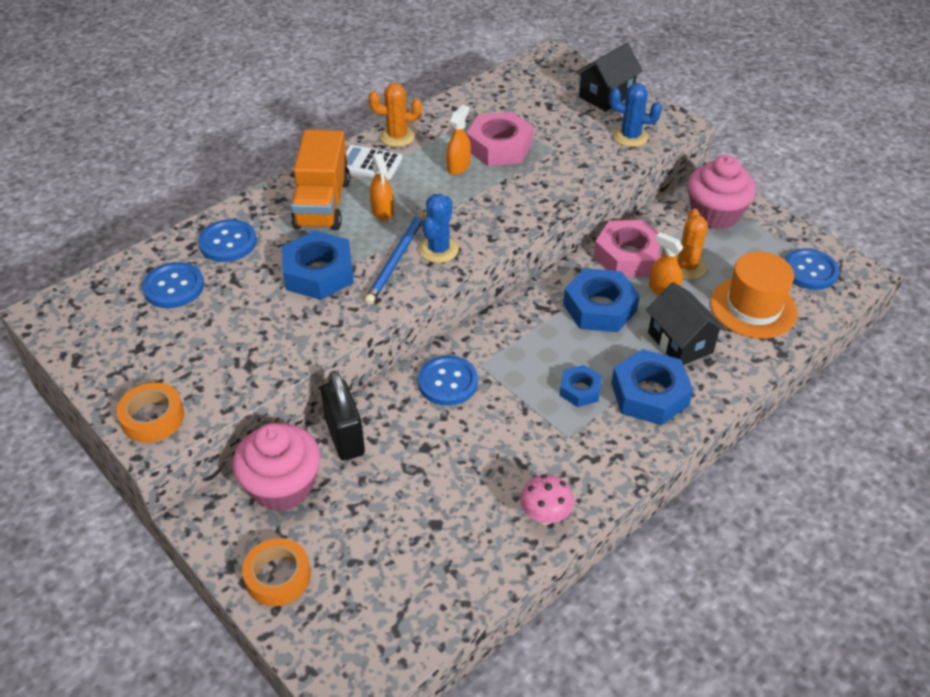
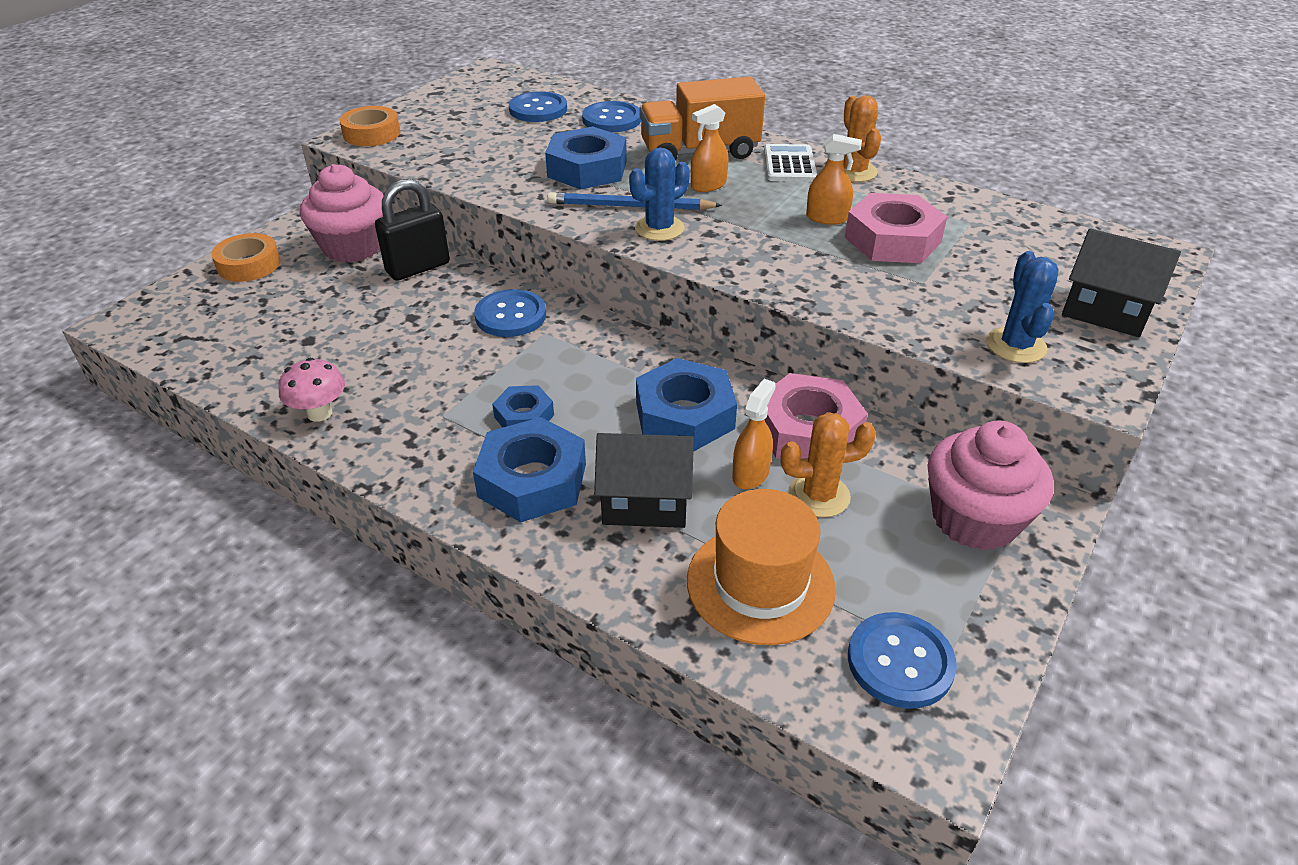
camera: 75 degrees right, 5 degrees down
(438, 250) = (659, 228): blue cactus -> blue cactus turned 45 degrees counterclockwise
(680, 342) = (645, 502): black house -> black house turned 45 degrees clockwise

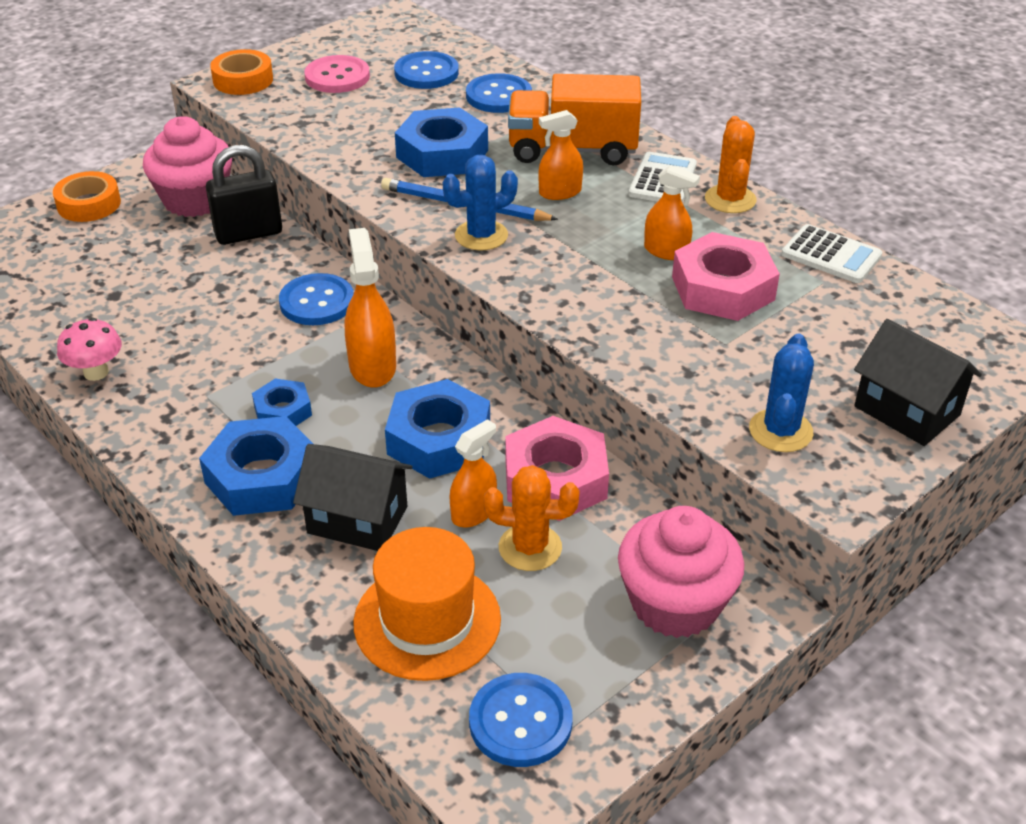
camera: 15 degrees right, 0 degrees up
(459, 121) = (337, 77): none -> pink button
(590, 362) = (372, 367): none -> orange spray bottle
(963, 202) = (831, 255): none -> white calculator

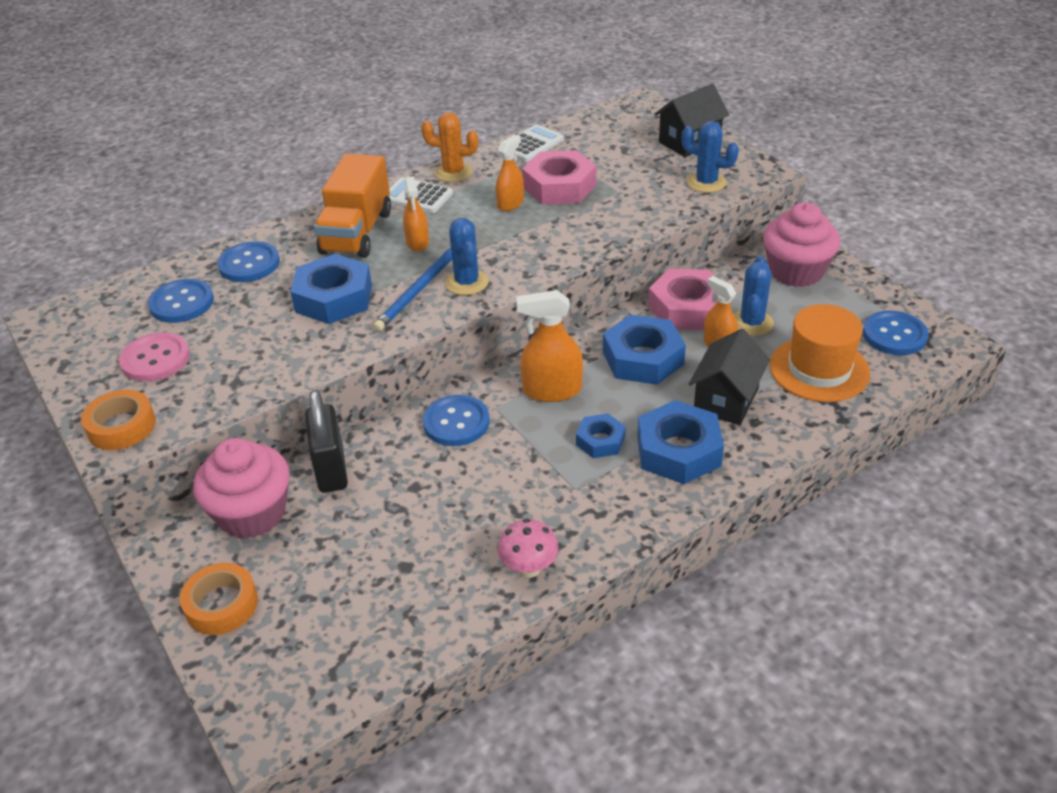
camera: 80 degrees left, 0 degrees up
(530, 547) = (751, 323): orange cactus -> blue cactus

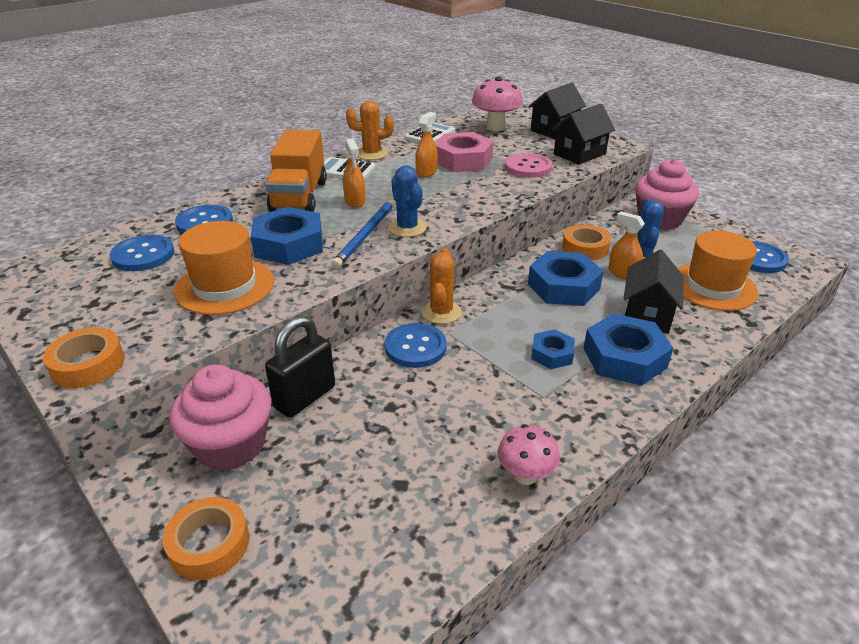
camera: 10 degrees left, 5 degrees down
(155, 359) = (120, 302): pink button -> pink button (528, 167)
(260, 347) = (225, 286): none -> orange hat
(331, 470) = (305, 397): black padlock -> black padlock turned 60 degrees clockwise
(495, 382) = (441, 312): none -> orange cactus
(552, 390) = (494, 316): orange spray bottle -> none
(616, 135) = (495, 127): none -> pink mushroom
(687, 308) = (585, 248): pink nut -> orange tape
(706, 183) = (579, 154): blue cactus -> black house

